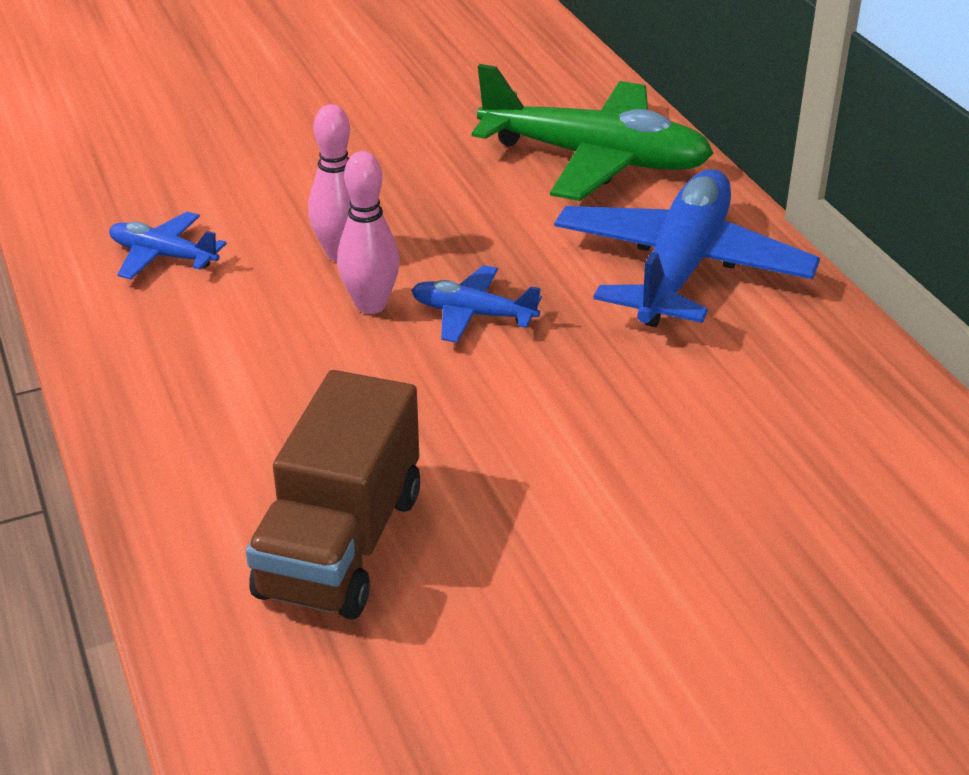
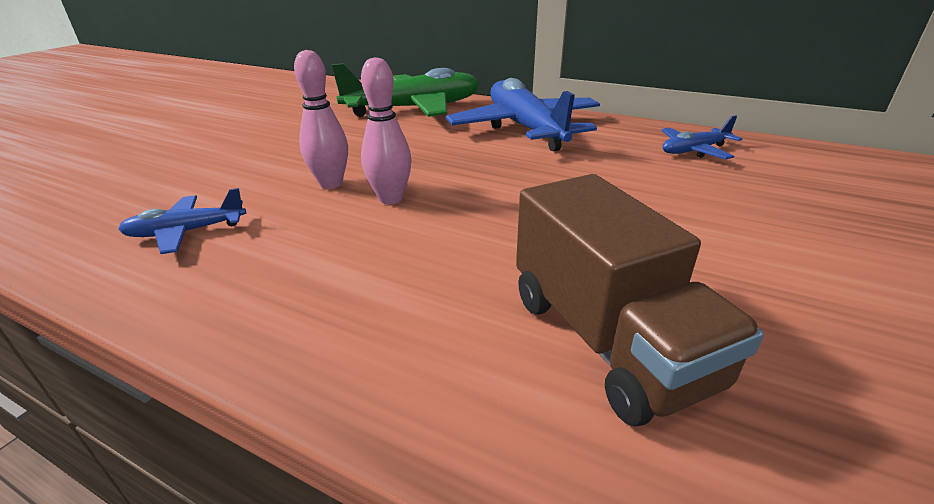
camera: 40 degrees left, 5 degrees down
(473, 314) = (459, 180): blue plane -> blue plane (694, 151)

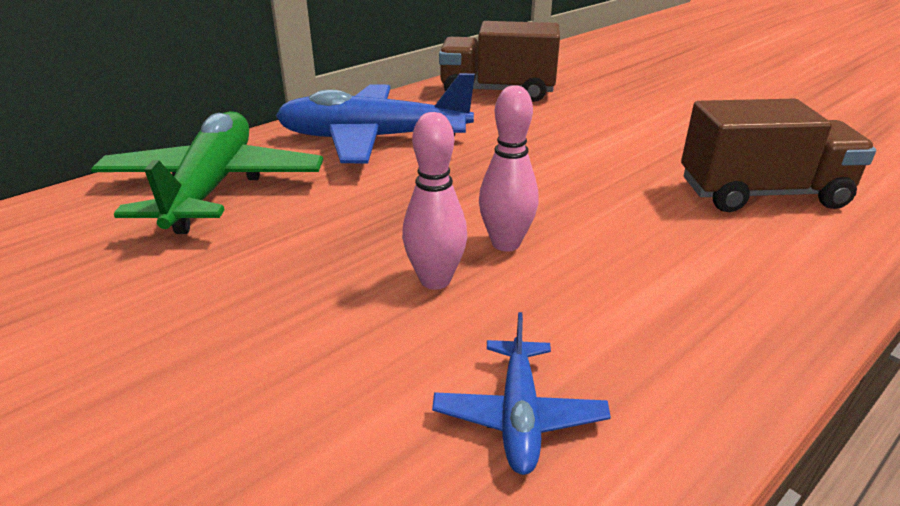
camera: 70 degrees left, 0 degrees up
(694, 151) = (497, 92): blue plane -> brown truck

